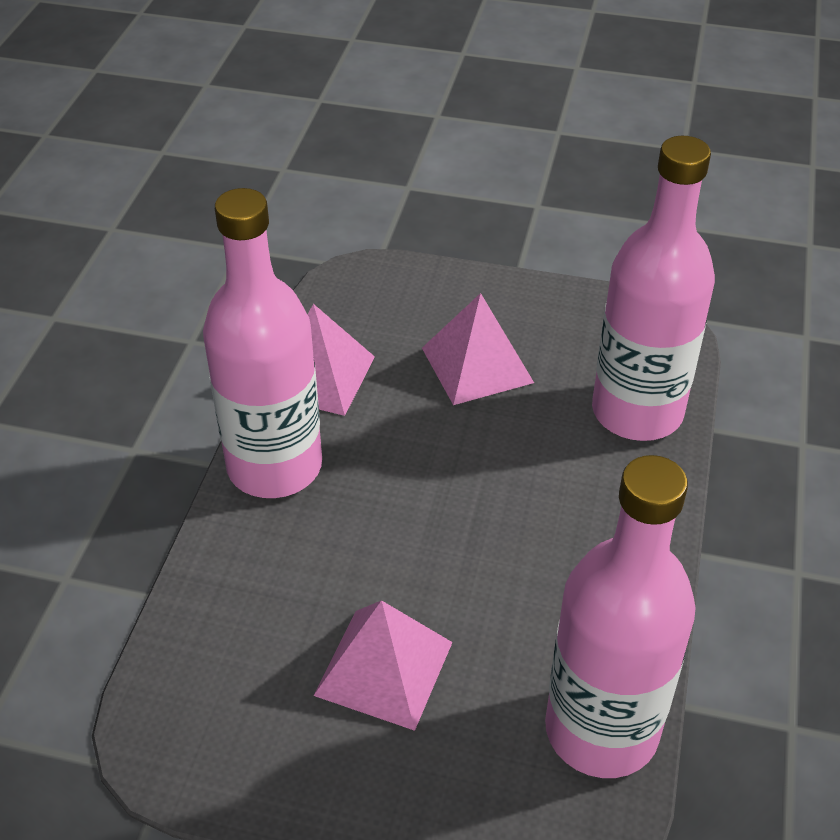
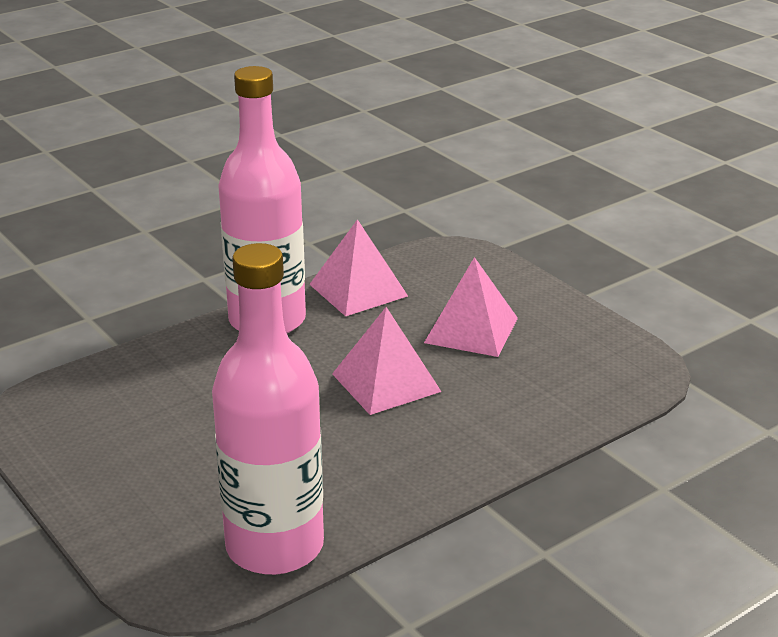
camera: 40 degrees right, 15 degrees down
(384, 668) = (191, 444): pink pyramid -> pink pyramid (386, 382)
(637, 412) = (551, 406): pink bottle -> none

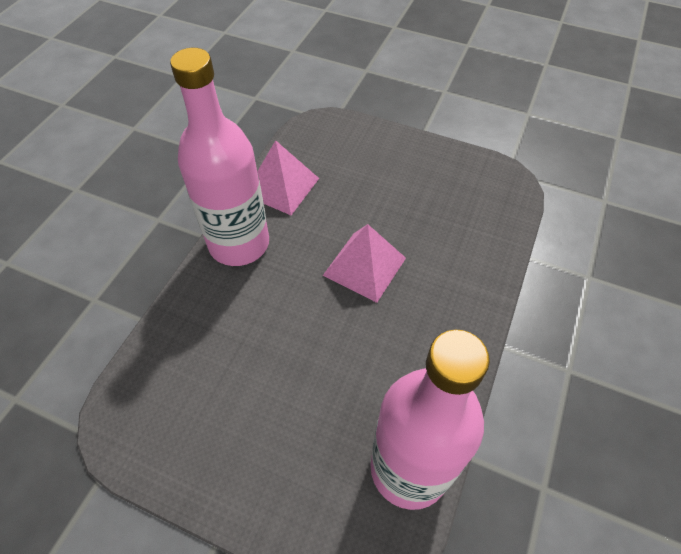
camera: 30 degrees left, 25 degrees up
(471, 330) = (382, 192): pink pyramid -> none

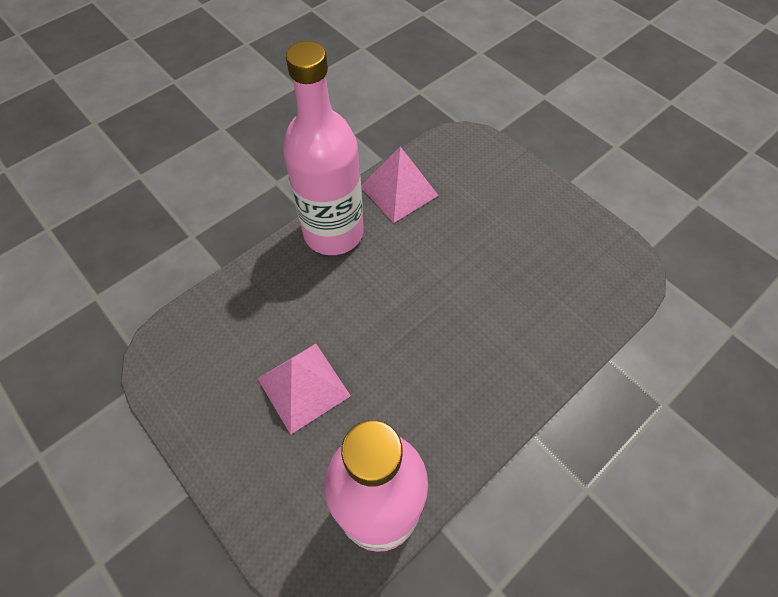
camera: 25 degrees right, 5 degrees up
(364, 266) = (437, 300): pink pyramid -> pink pyramid (303, 386)

